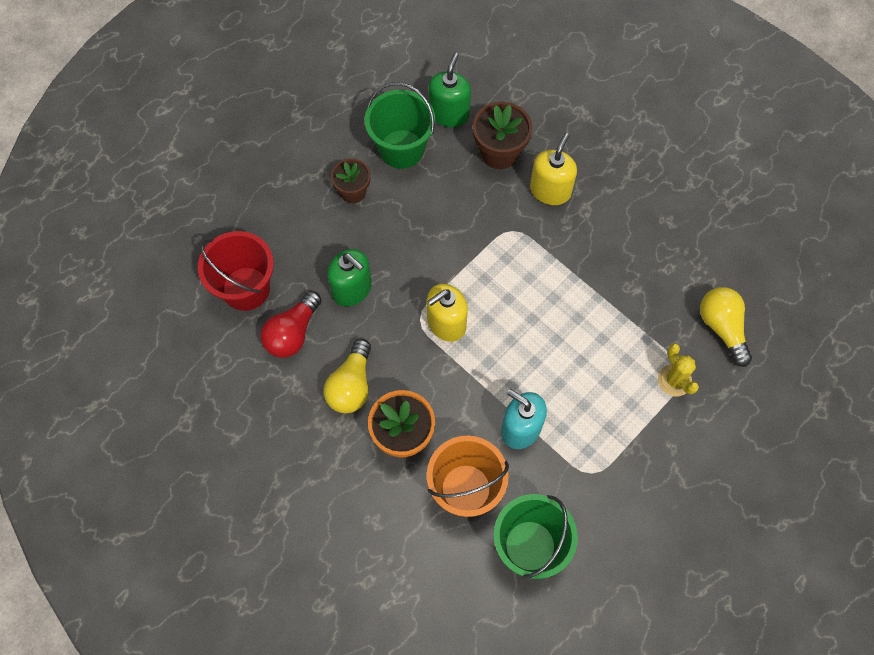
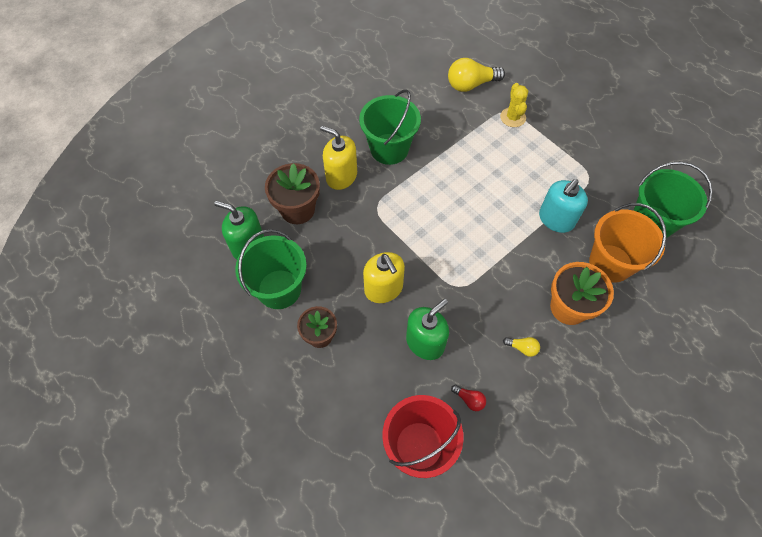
camera: 85 degrees left, 5 degrees down
(293, 333) = (469, 399): red light bulb -> red light bulb, size x0.47
(351, 385) = (522, 348): yellow light bulb -> yellow light bulb, size x0.47
(446, 323) = (462, 265): yellow soap dispenser -> yellow soap dispenser (383, 288)
(598, 237) = (389, 149): none -> green bucket
(674, 380) = (513, 117): yellow cactus -> yellow cactus turned 75 degrees counterclockwise

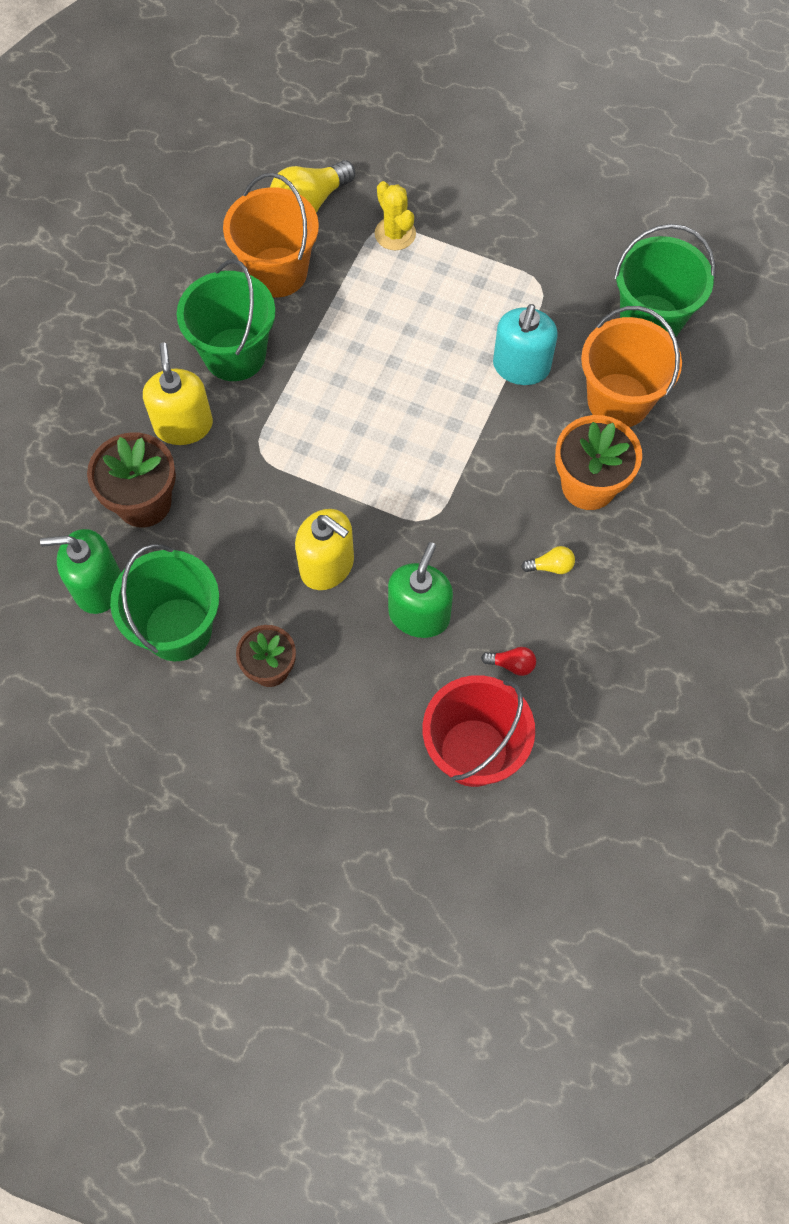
camera: 25 degrees left, 5 degrees up
(341, 176) = (183, 425): yellow soap dispenser -> yellow soap dispenser turned 75 degrees clockwise
(435, 114) = (277, 272): none -> orange bucket

